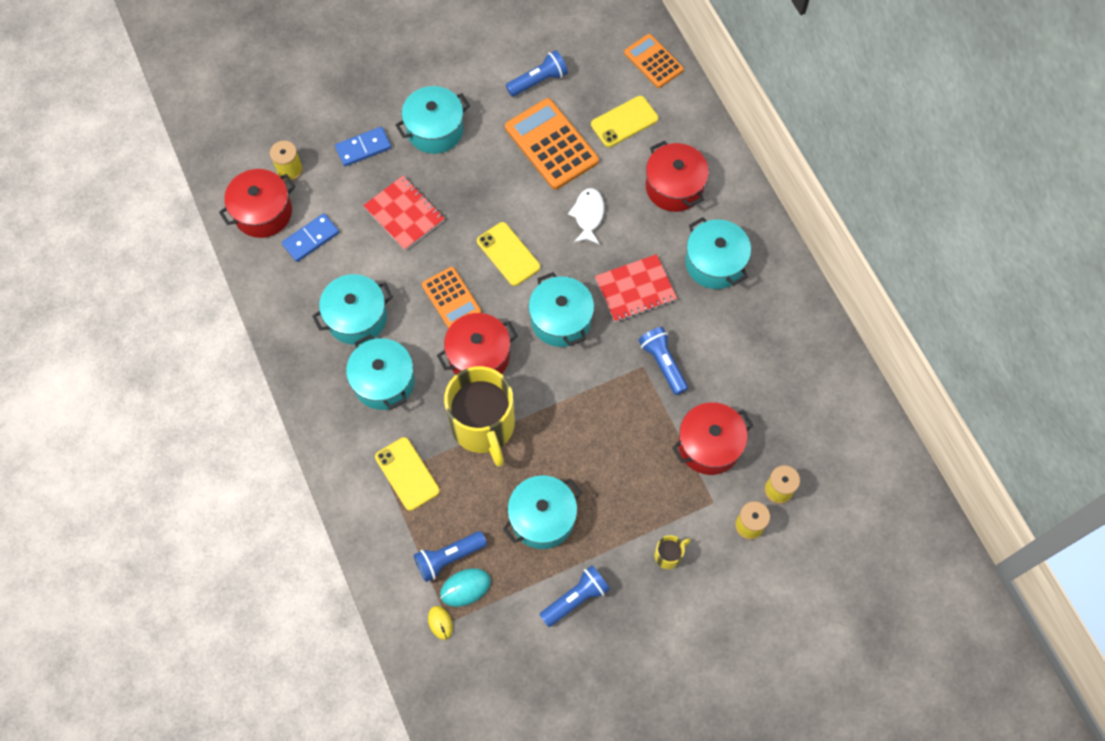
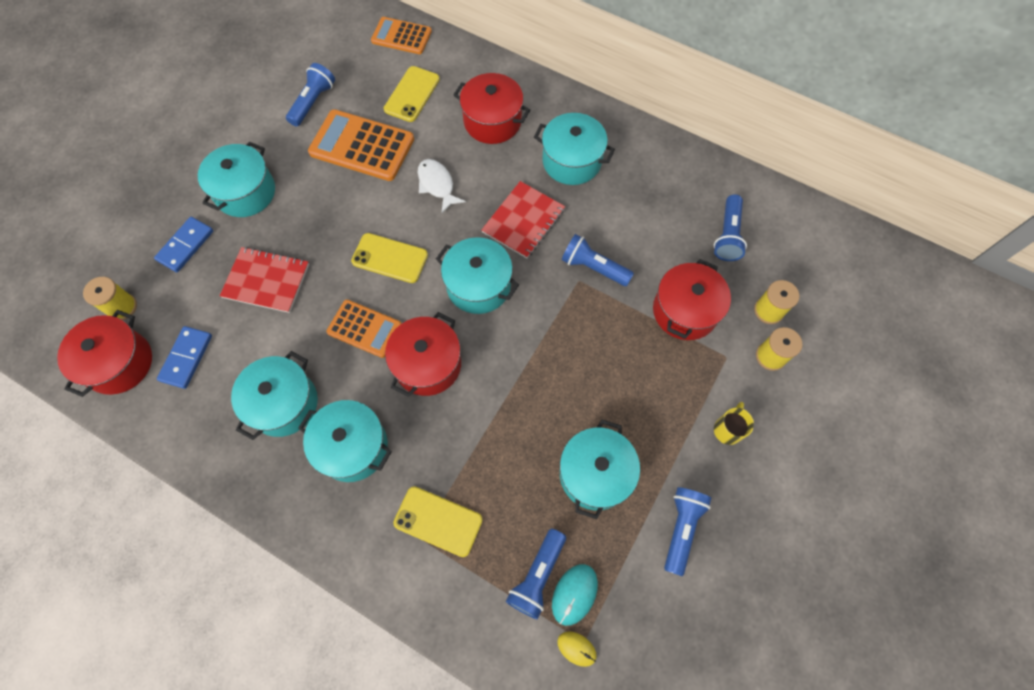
camera: 35 degrees left, 0 degrees up
(483, 425) = (477, 425): yellow mug -> none
(796, 408) = (727, 235): none -> blue flashlight

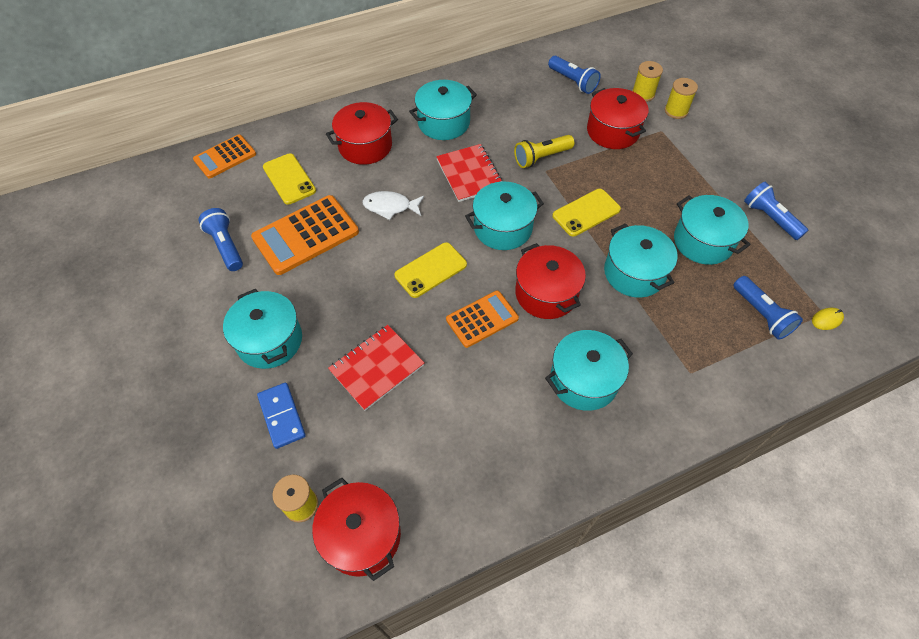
camera: 55 degrees left, 10 degrees down
(186, 358) = (404, 471): blue domino -> none
(284, 403) = (508, 412): turquoise pot -> turquoise pot (634, 273)
(438, 521) = (684, 353): yellow phone -> yellow phone (586, 212)
(574, 594) = (786, 300): turquoise mouse -> none
(593, 267) = (541, 157): blue flashlight -> yellow flashlight
(728, 429) = (714, 158): yellow mug -> none

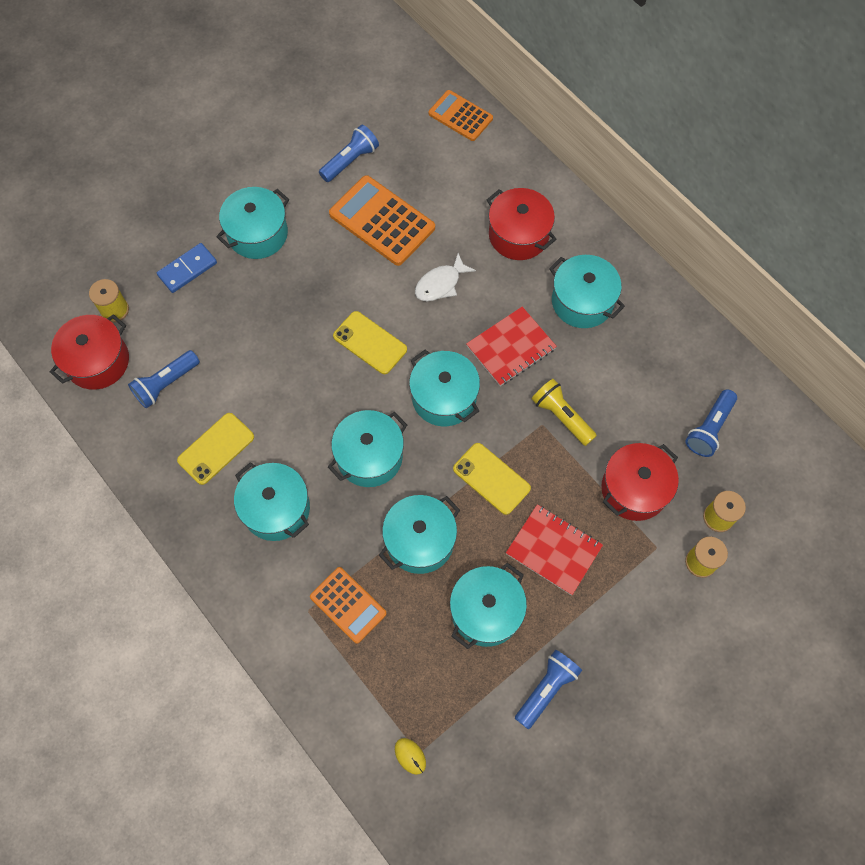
camera: 75 degrees right, 10 degrees up
(289, 179) = (449, 182): yellow phone -> yellow phone (216, 448)
(376, 368) = (249, 327): red notebook -> red notebook (553, 550)
(390, 207) = (440, 284): white fish -> white fish turned 120 degrees counterclockwise
(482, 319) = (323, 403): orange calculator -> orange calculator (348, 605)
(546, 293) = (369, 456): red pot -> turquoise pot
(761, 314) = (399, 682): blue flashlight -> blue flashlight (166, 384)

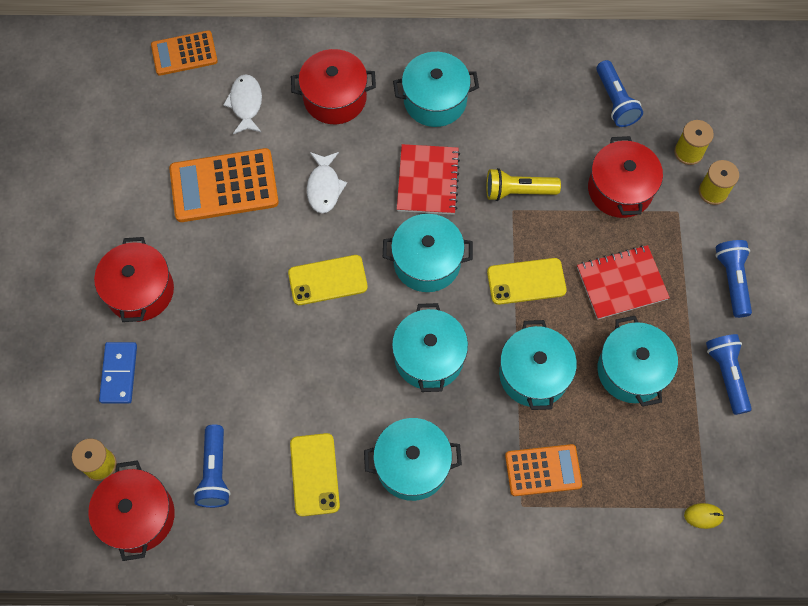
camera: 50 degrees left, 0 degrees up
(257, 234) = (140, 291): turquoise pot -> red pot
(350, 161) = (142, 166): blue flashlight -> blue flashlight (732, 280)
(458, 184) = (246, 104): none -> white fish

